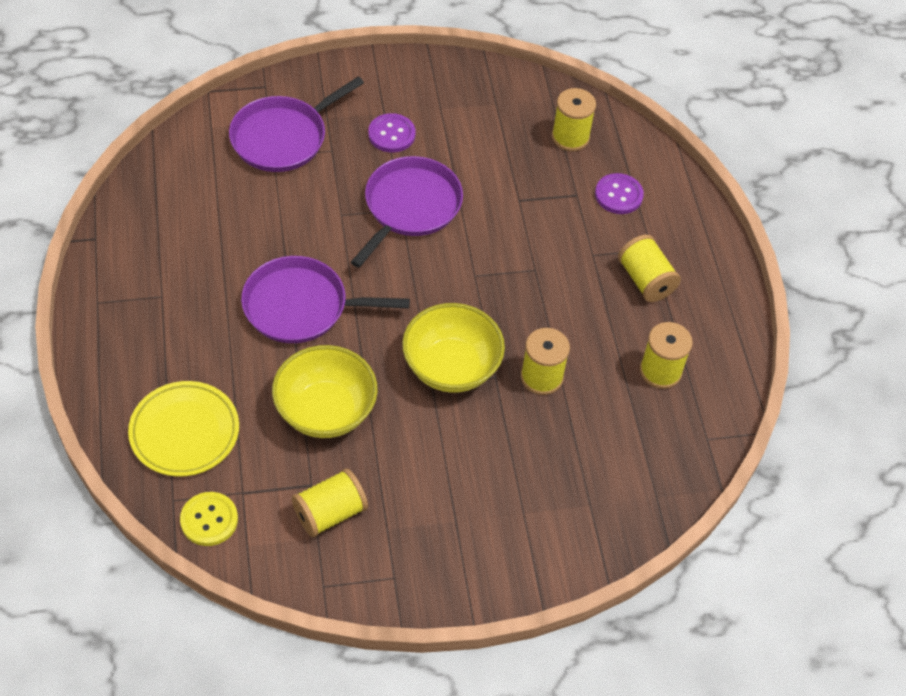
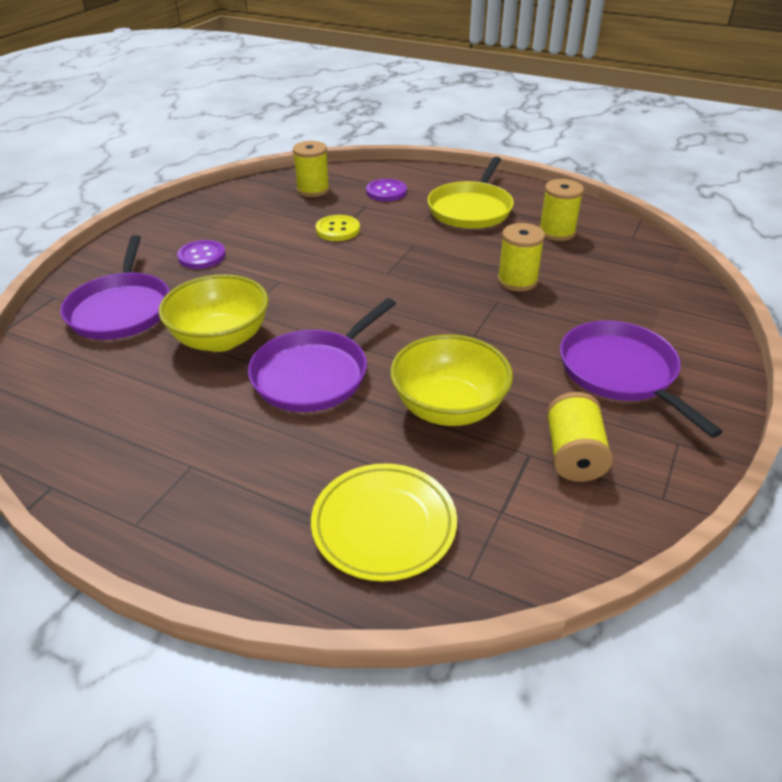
camera: 50 degrees left, 15 degrees down
(209, 520) = (520, 556): yellow button -> yellow button (337, 230)
(410, 207) = (283, 275): purple pan -> purple pan (621, 373)
(451, 367) = (467, 318): yellow bowl -> yellow bowl (221, 339)
(645, 280) = (471, 209): yellow spool -> yellow pan

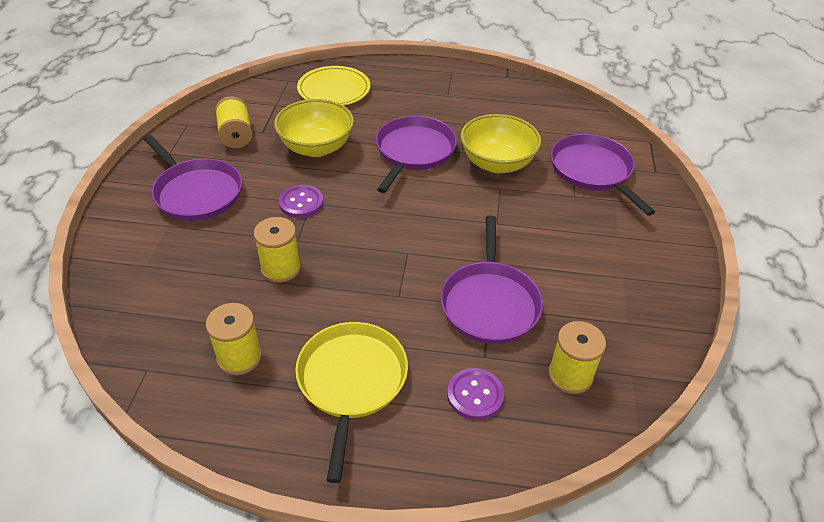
camera: 160 degrees right, 5 degrees up
(202, 256) = (589, 235): purple button -> purple button (301, 203)
(337, 230) = (490, 303): yellow button -> purple pan

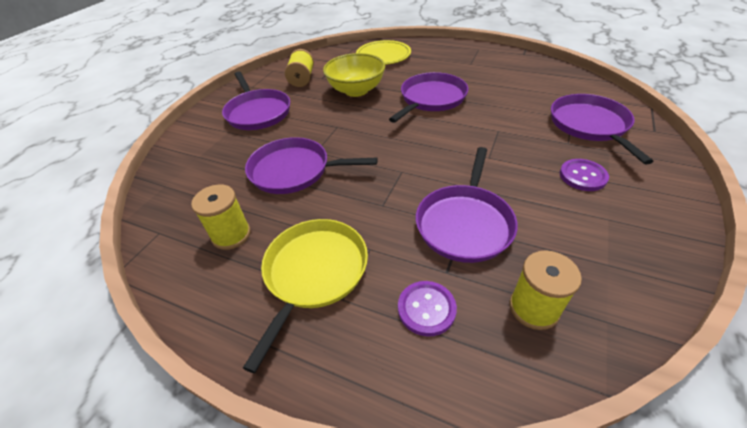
camera: 20 degrees right, 0 degrees up
(281, 268) = (294, 171): yellow spool -> purple pan
(301, 203) = (329, 126): purple button -> purple button (582, 176)
(497, 163) = (500, 112): yellow bowl -> none

